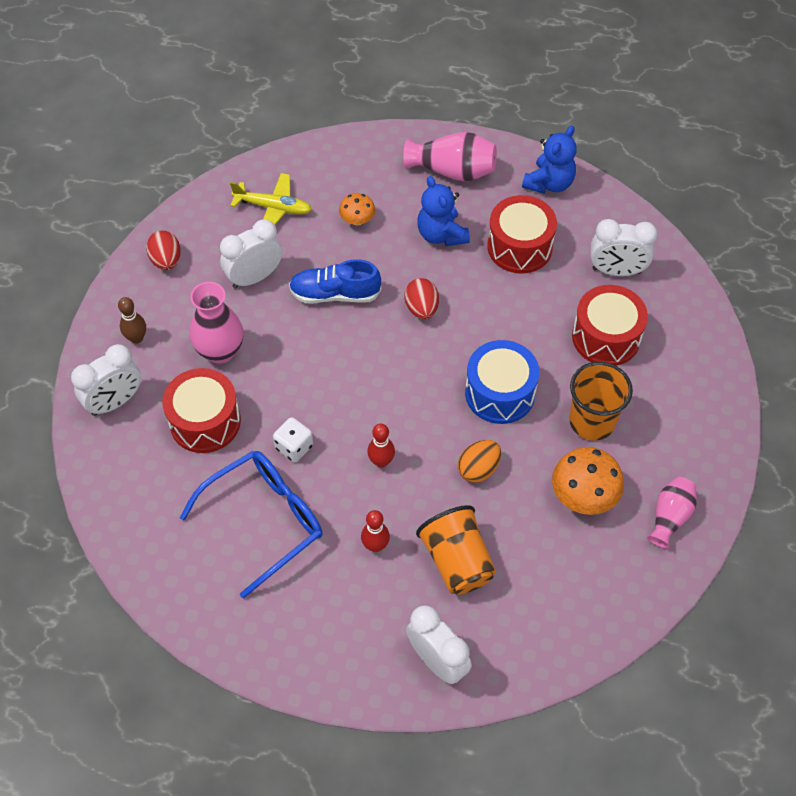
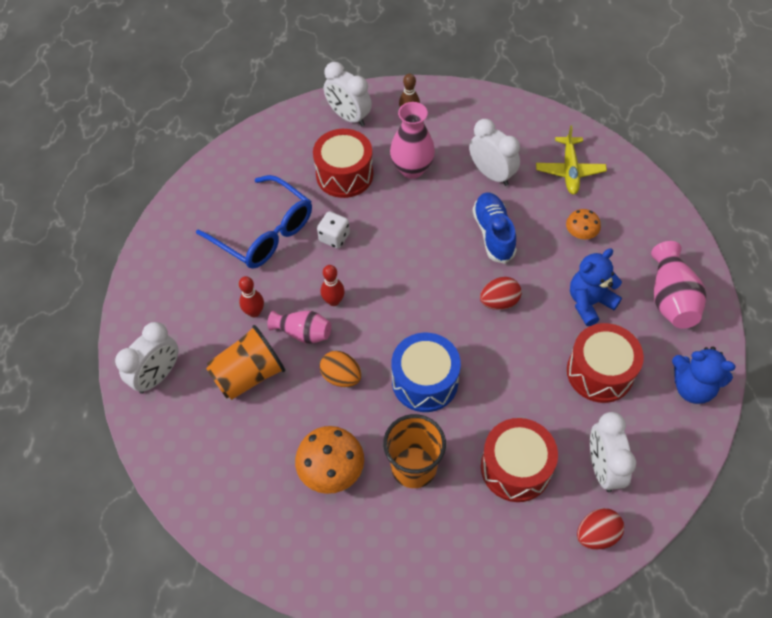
camera: 80 degrees right, 0 degrees up
(166, 260) = (488, 114): red egg -> red egg (596, 534)
(670, 517) = (323, 553): pink vase -> pink vase (303, 333)

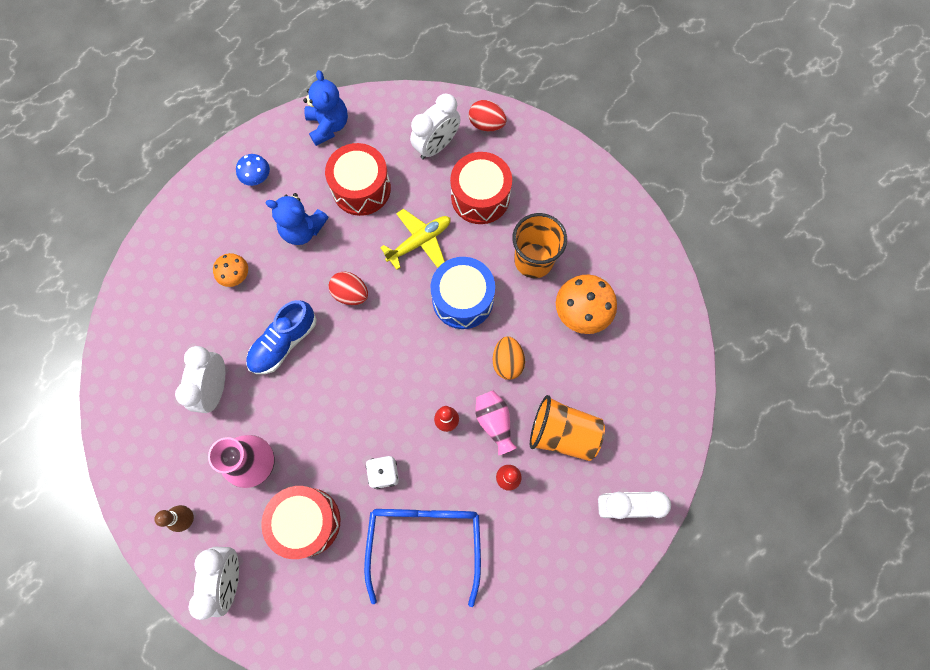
camera: 130 degrees left, 15 degrees up
(569, 170) = (167, 325): yellow plane -> yellow plane (419, 242)
(671, 298) = (257, 177): pink vase -> blue mushroom

